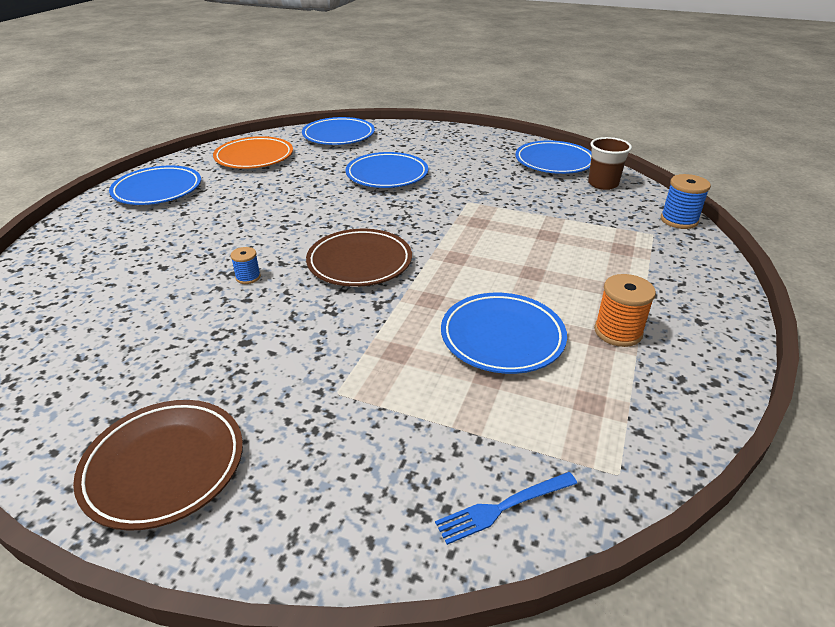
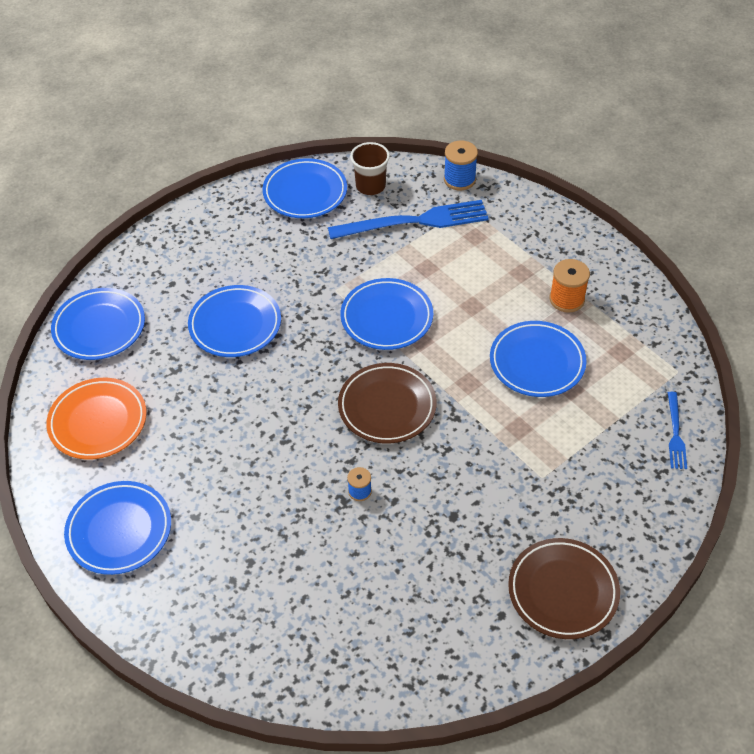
camera: 60 degrees left, 15 degrees up
(464, 233) = (386, 318): none -> blue plate
(593, 213) = (414, 222): none -> blue fork

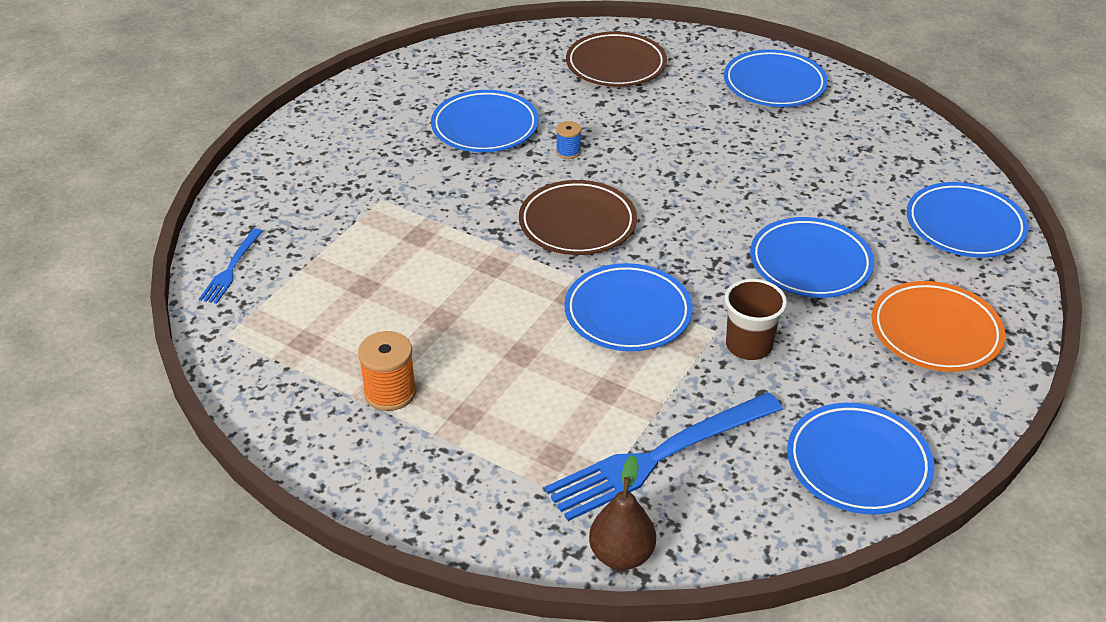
camera: 160 degrees right, 10 degrees down
(98, 422) = (874, 148): orange plate -> orange plate (935, 332)
(370, 186) = (763, 503): brown cup -> brown cup (749, 346)
(459, 179) = (621, 555): blue spool -> brown pear
(537, 362) = (413, 305): blue plate -> blue plate (485, 127)
(563, 591) = (343, 125): brown plate -> brown plate (616, 65)
(675, 433) = (231, 268): blue fork -> blue fork turned 150 degrees counterclockwise

